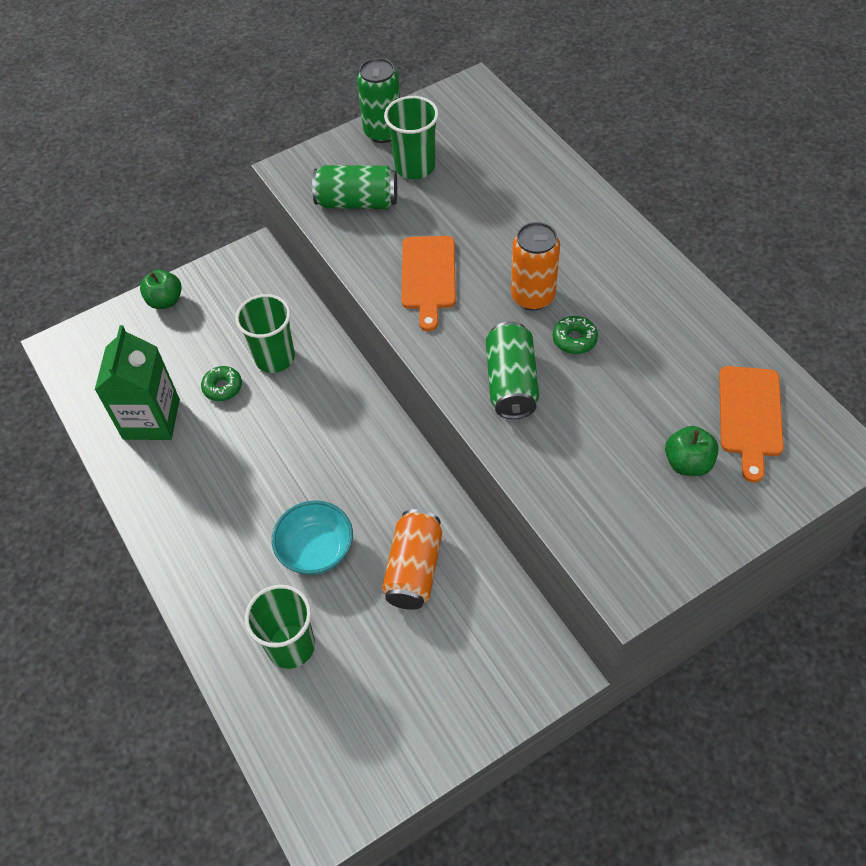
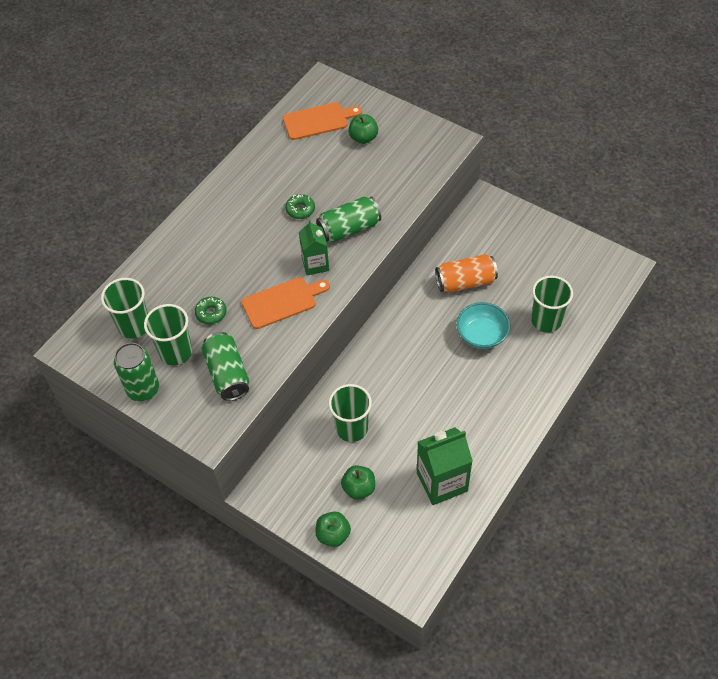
camera: 115 degrees left, 0 degrees up
(199, 339) = (359, 488): none -> green apple
(222, 387) = (393, 449): green donut -> green donut (211, 313)
(469, 327) = (315, 264): none -> green carton
(473, 141) = (134, 326): none -> green cup
(532, 296) = (274, 240): orange can -> none

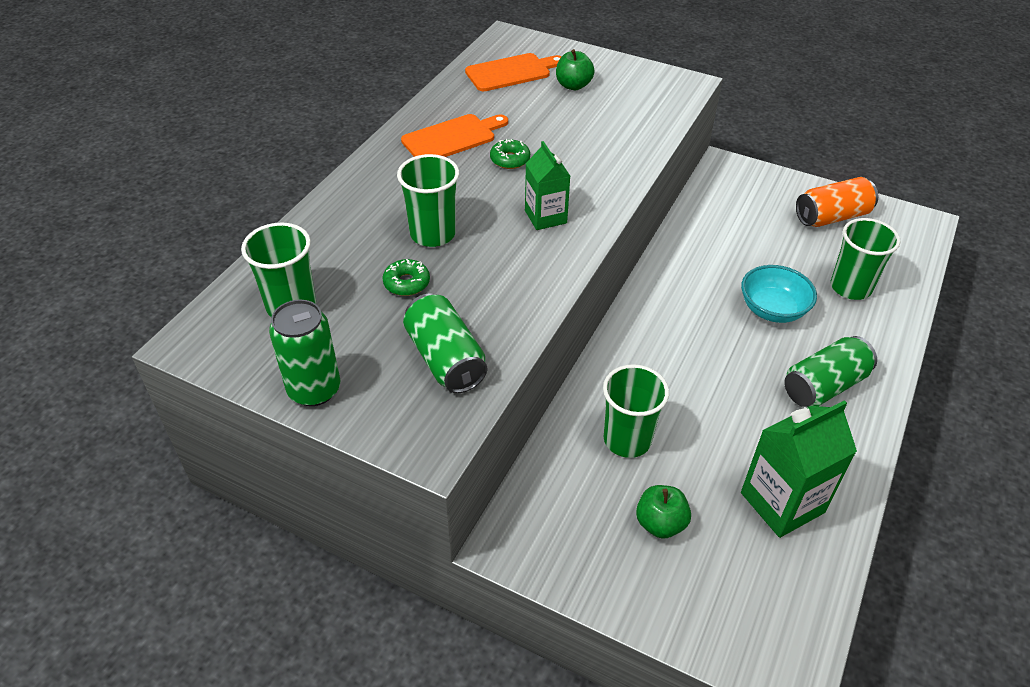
camera: 10 degrees left, 10 degrees down
(176, 352) = (360, 335): green cup -> green cup (433, 234)
(282, 302) = (509, 263): orange cutting board -> orange cutting board (452, 138)
(333, 535) = (638, 598): green apple -> none
(349, 229) = (581, 176): green can -> green can (824, 386)
(465, 282) = (730, 251): orange can -> orange can (832, 217)

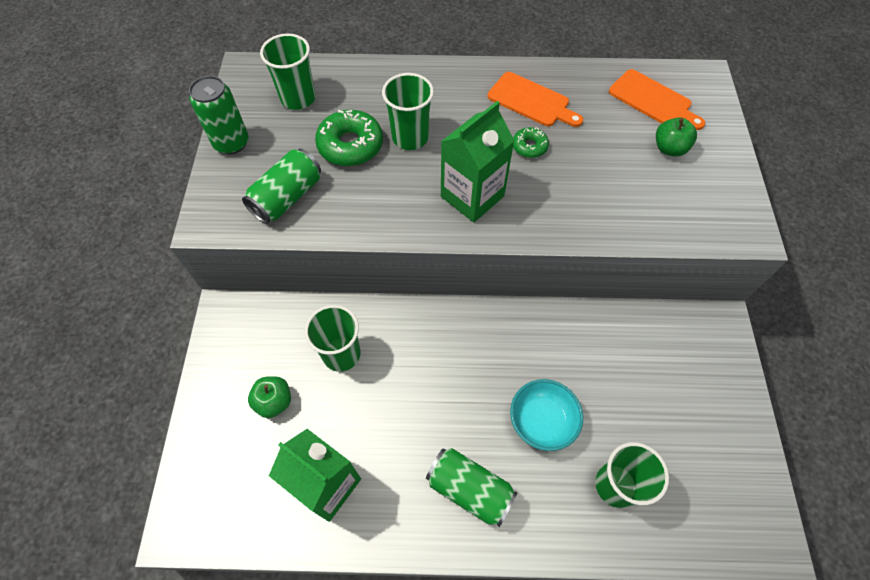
camera: 65 degrees right, 15 degrees up
(406, 283) = (350, 145): green donut -> green donut, size x1.84
(545, 217) = (472, 196): green carton -> green carton, size x1.58
(832, 217) = (714, 443): orange can -> none

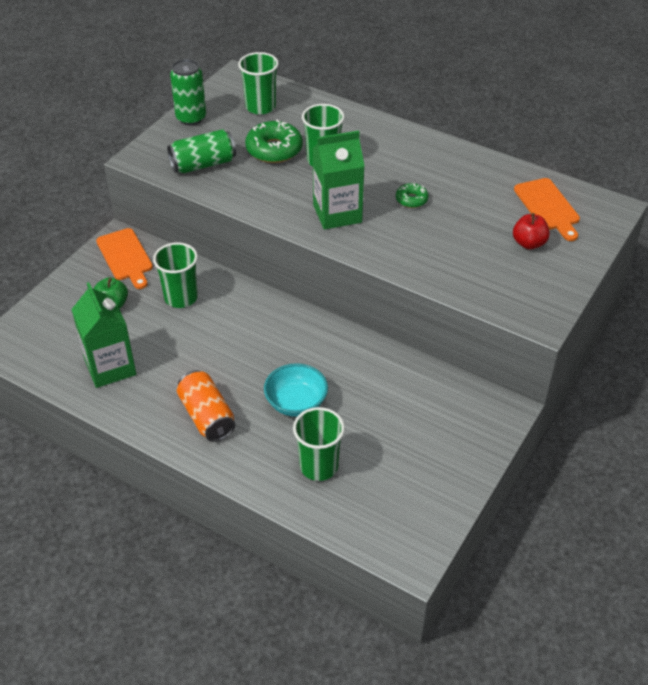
camera: 30 degrees right, 15 degrees down
(469, 489) = (207, 416): green can -> orange can
(531, 101) = (441, 171): orange cutting board -> orange cutting board (125, 257)
(669, 148) = (529, 243): green apple -> red apple

